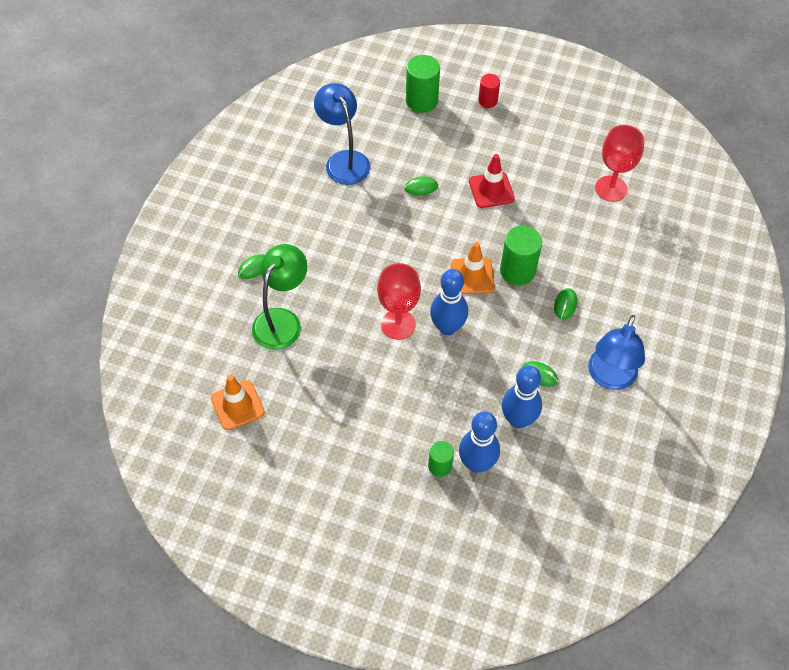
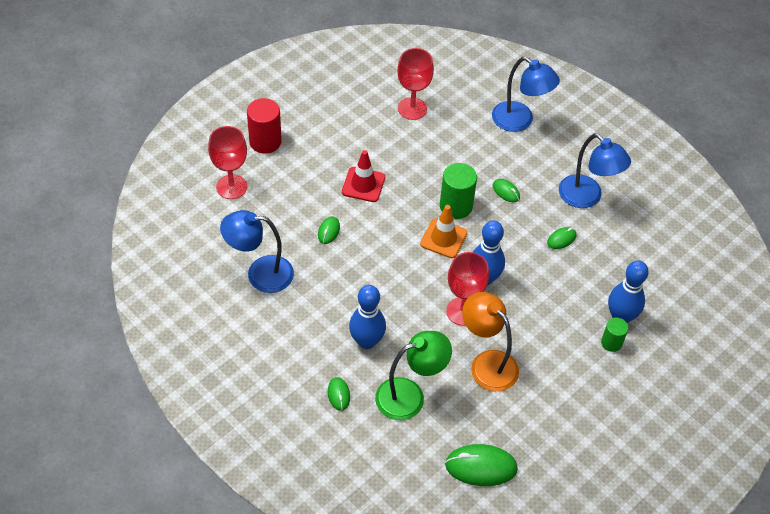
camera: 65 degrees left, 5 degrees down
(237, 405) = (481, 467): orange traffic cone -> green mouse
(282, 320) = (410, 396): green lamp -> green lamp turned 105 degrees clockwise
(351, 367) = (487, 363): none -> orange lamp
(421, 101) = (231, 187): green cylinder -> red goblet
(488, 101) = (265, 142): red cylinder -> red cylinder, size x1.67
(518, 419) = (594, 272): blue bowling pin -> blue bowling pin (366, 341)
(665, 281) = (520, 121): none -> blue lamp

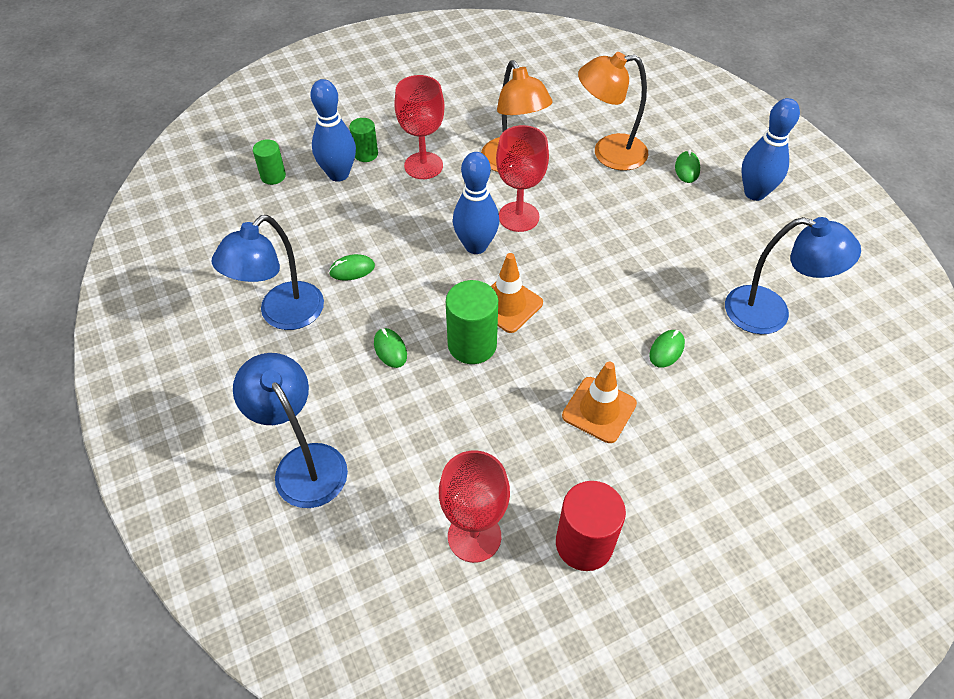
camera: 160 degrees left, 0 degrees up
(231, 187) = (812, 455): red goblet -> red goblet (423, 166)
(265, 142) = (752, 531): red cylinder -> red cylinder (584, 544)
(363, 184) = (599, 410): red traffic cone -> orange traffic cone
(366, 341) = (644, 210): blue bowling pin -> blue bowling pin (754, 193)
(410, 396) = (608, 153): green lamp -> orange lamp
(481, 467) = (556, 89): green mouse -> none
(587, 197) = (282, 315): blue lamp -> blue lamp turned 120 degrees counterclockwise
(669, 302) = (273, 176): none -> green cylinder

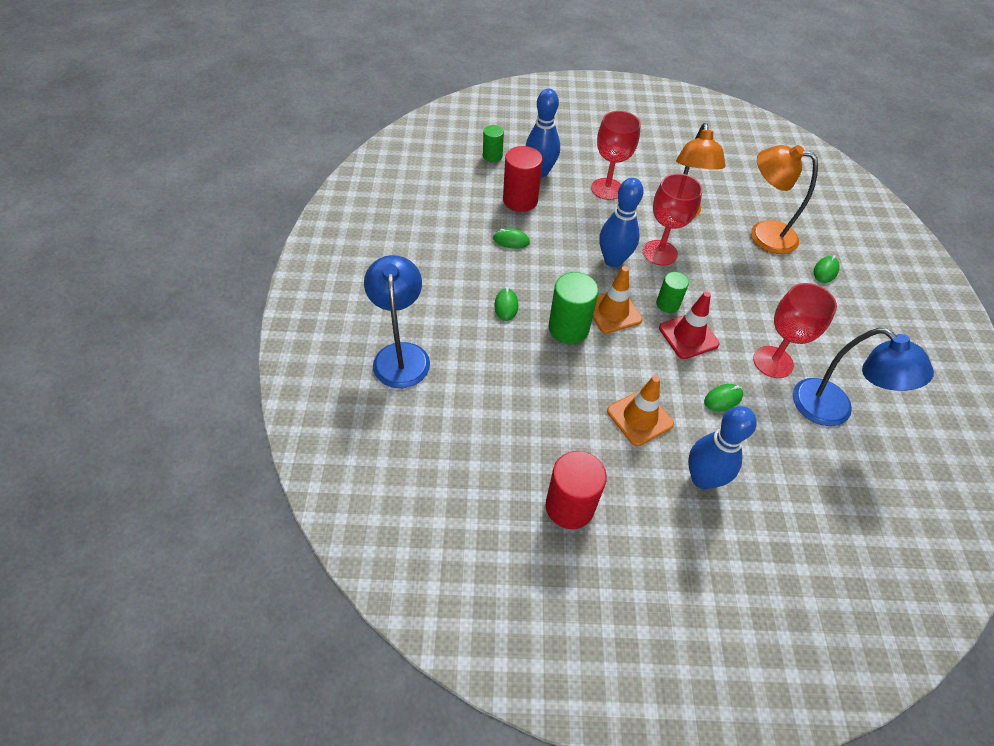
camera: 25 degrees right, 0 degrees up
(282, 315) = (444, 251): blue lamp -> none
(335, 217) = (520, 200): none -> red cylinder
(366, 154) = (568, 165): green cylinder -> green cylinder (667, 304)
(474, 536) = (490, 460): red goblet -> red goblet (773, 362)
(597, 297) = (688, 336): none -> red traffic cone
(754, 193) = (876, 312): blue bowling pin -> blue bowling pin (702, 478)

